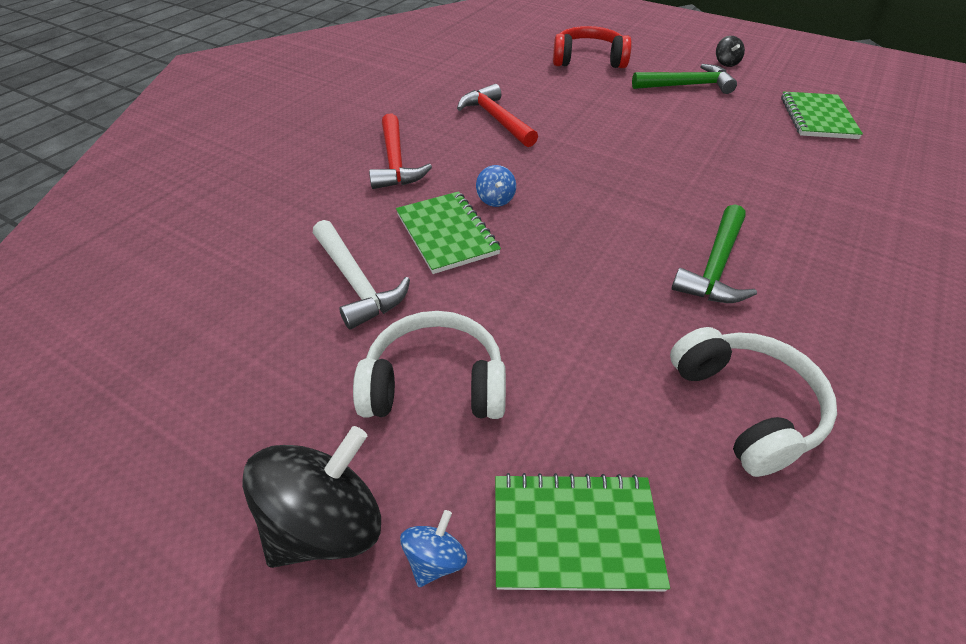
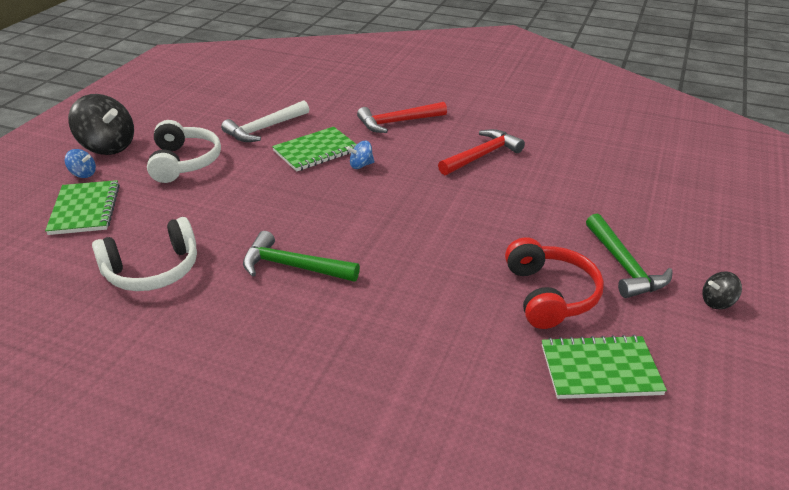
camera: 80 degrees right, 10 degrees down
(588, 60) = (643, 198): red headphones -> red headphones (550, 295)

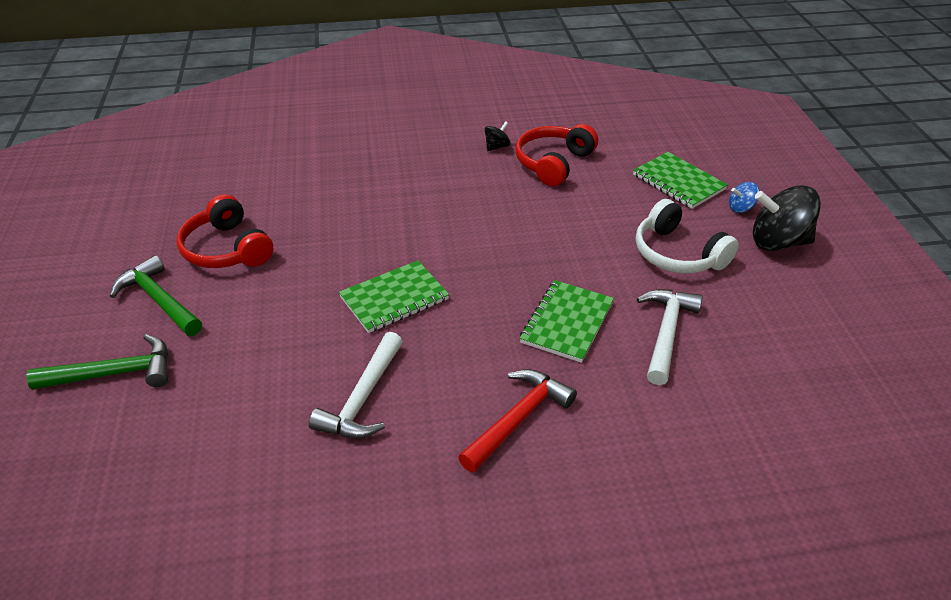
camera: 150 degrees right, 5 degrees up
(153, 270) = (553, 163): white headphones -> red headphones
(293, 266) = (454, 200): green hammer -> green hammer (115, 373)
(361, 165) = (496, 322): blue spinning top -> none
(482, 155) = (363, 399): red hammer -> white hammer
(600, 369) = (177, 210): green notebook -> green notebook (394, 298)
(717, 302) = (69, 293): black spinning top -> black spinning top (497, 147)

